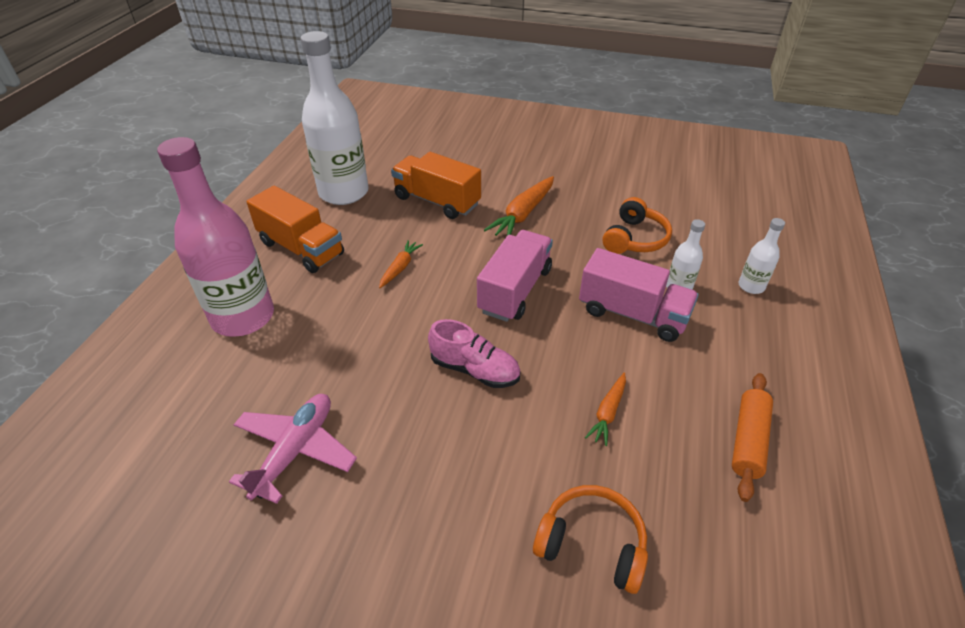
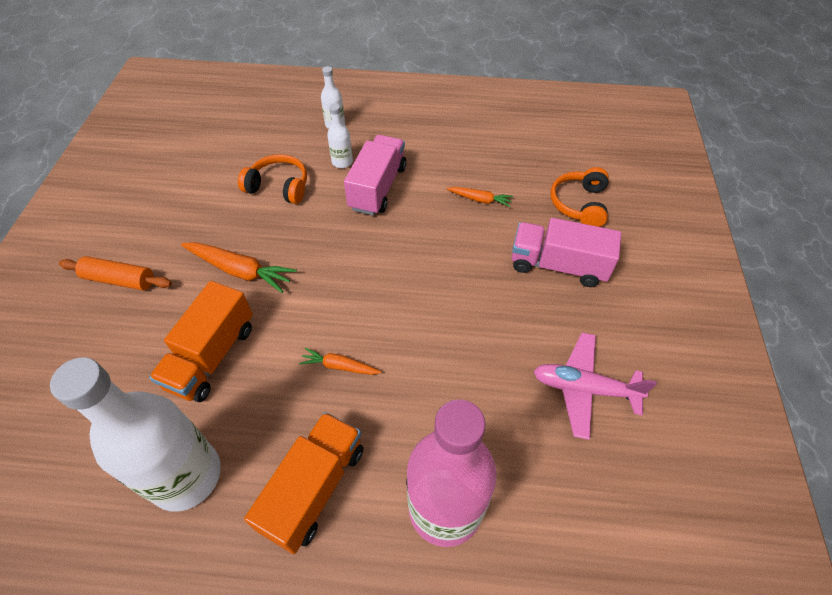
camera: 100 degrees left, 10 degrees up
(475, 370) = (462, 280): pink shoe -> none
(515, 290) = (361, 264): pink truck -> pink truck (558, 265)
(748, 440) = (480, 137): orange rolling pin -> orange rolling pin (120, 280)

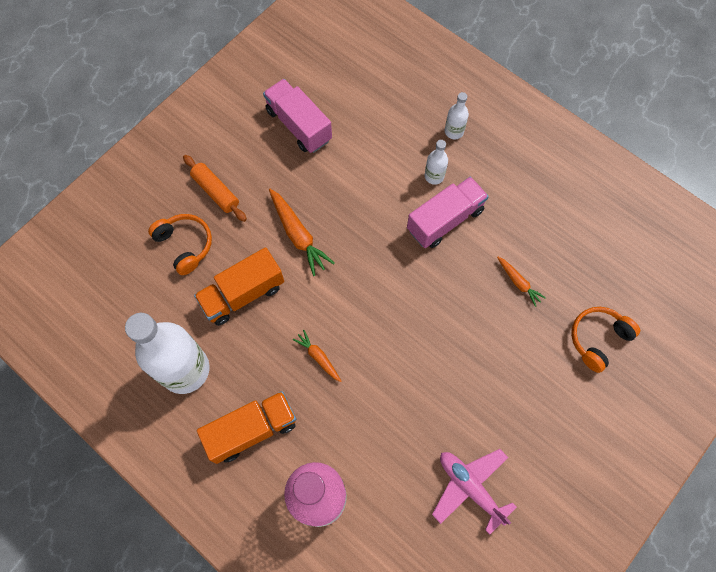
camera: 35 degrees right, 15 degrees up
(279, 187) = (369, 172): orange headphones -> orange headphones (185, 245)
(558, 265) = (532, 382): pink truck -> pink truck (299, 125)

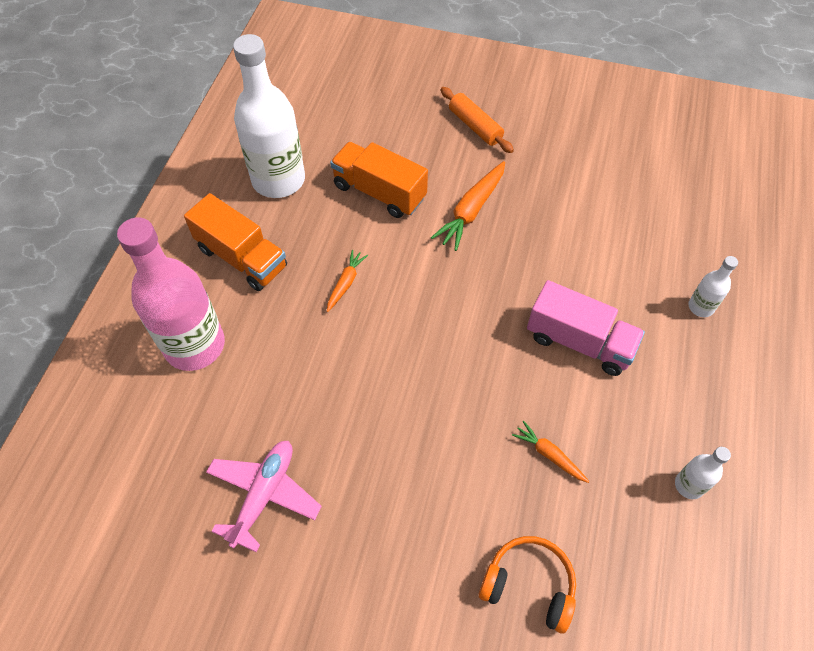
camera: 65 degrees right, 10 degrees down
(185, 245) = (404, 127): orange headphones -> none
(216, 191) = (475, 126): orange rolling pin -> orange rolling pin turned 60 degrees counterclockwise
(299, 125) = (596, 160): pink truck -> none
(434, 176) = (627, 309): white bottle -> white bottle (689, 485)
(518, 283) = (549, 455): orange carrot -> orange carrot turned 105 degrees clockwise

